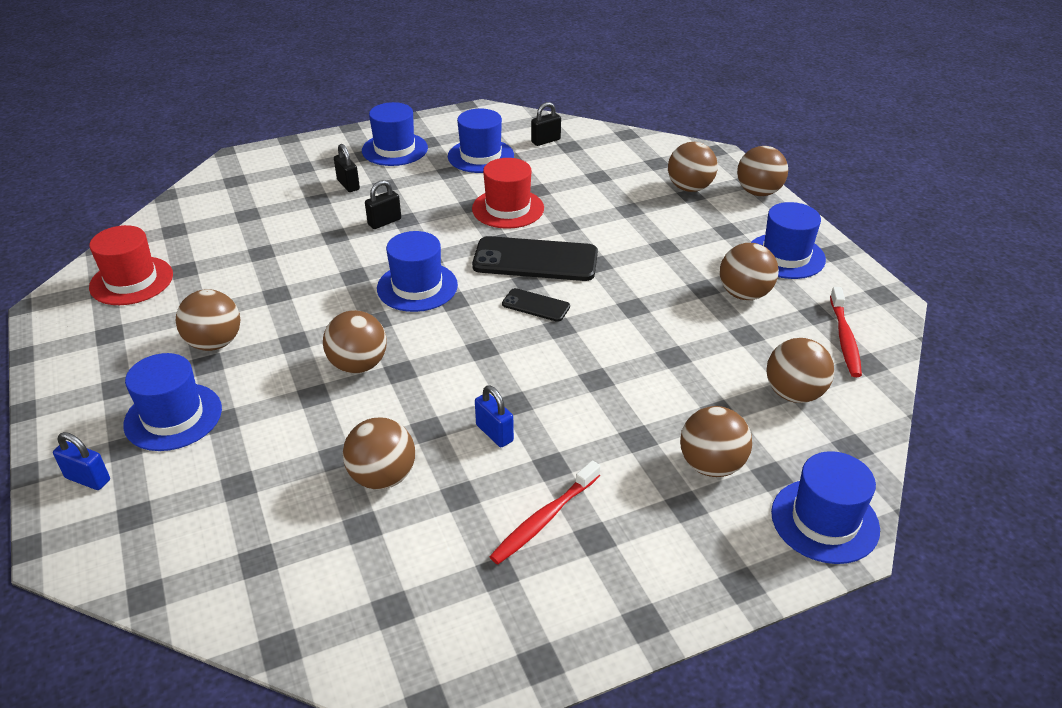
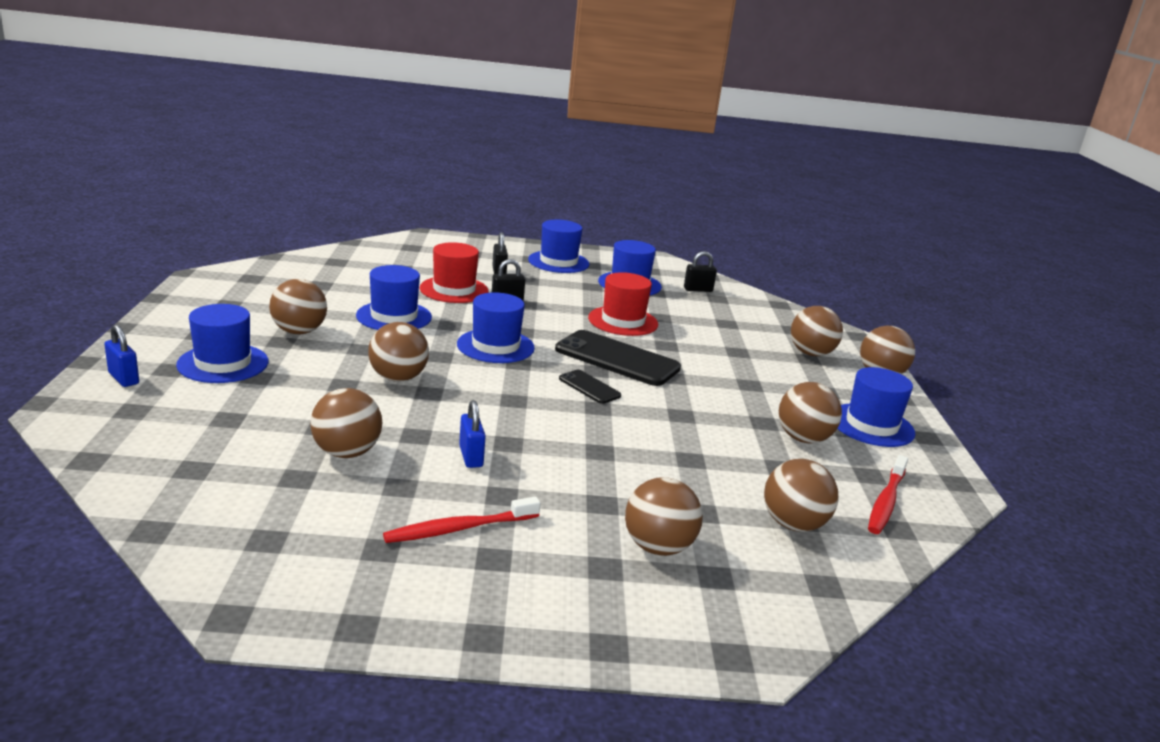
camera: 20 degrees right, 15 degrees down
(131, 281) = (275, 280): red hat -> red hat (454, 290)
(824, 521) = (743, 630): blue hat -> blue hat (394, 316)

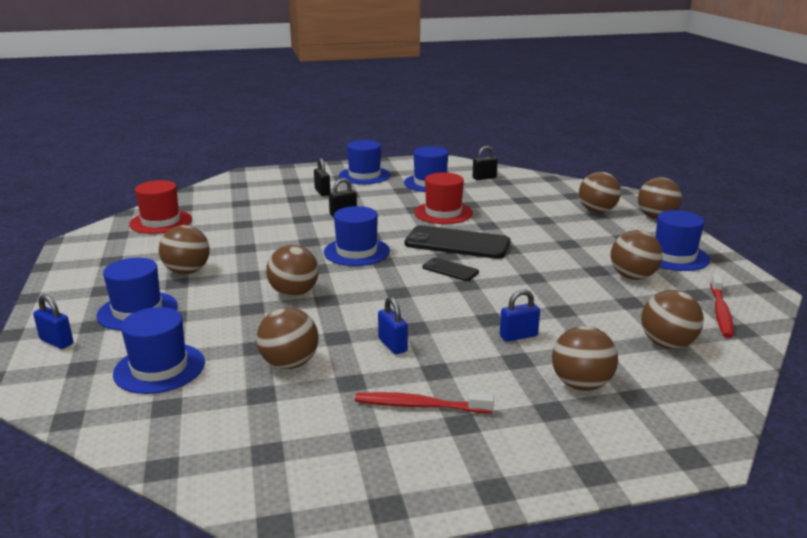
camera: 10 degrees left, 0 degrees up
(394, 316) = (259, 244): blue hat -> blue hat (159, 368)
(454, 290) = (295, 213): red hat -> red hat (161, 222)
(459, 529) = (420, 406): red toothbrush -> red toothbrush turned 45 degrees clockwise
(620, 477) = (518, 336): none -> blue padlock

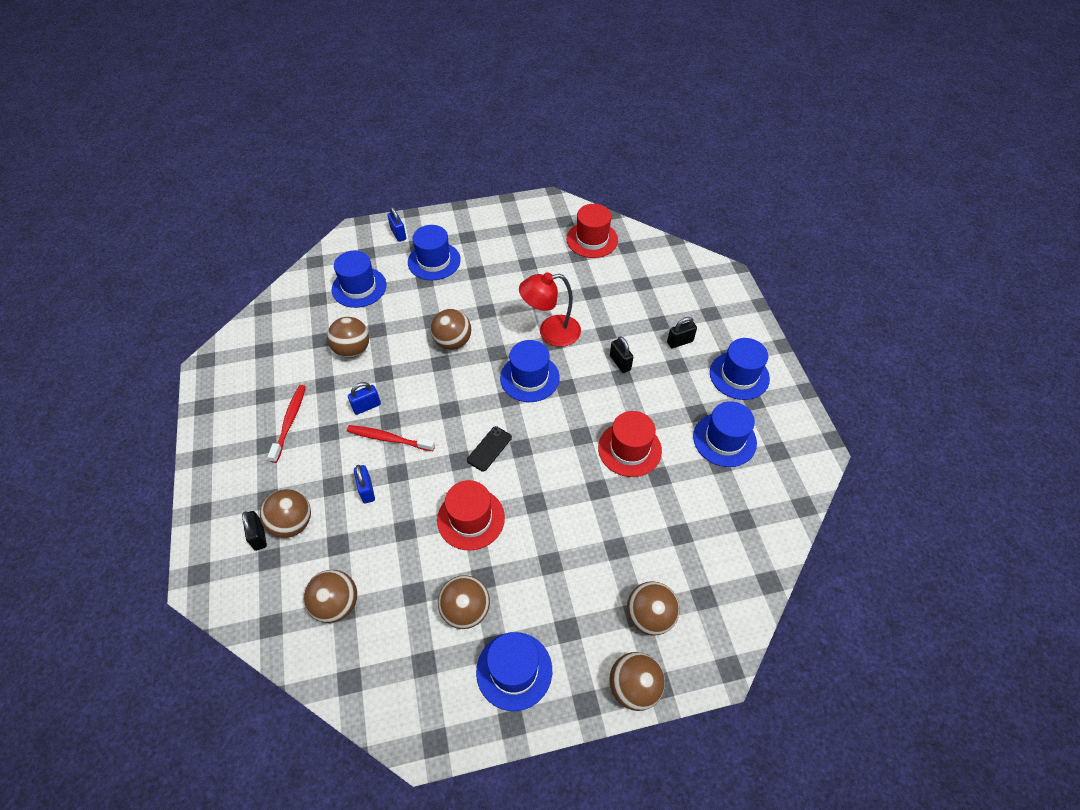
camera: 90 degrees right, 30 degrees up
(56, 342) = (398, 234): blue padlock -> blue padlock turned 60 degrees counterclockwise
(187, 271) = (494, 274): brown ball -> none
(294, 242) = (551, 332): none -> red lamp
(457, 243) = (549, 458): black phone -> none
(484, 178) = (754, 499): black padlock -> black padlock (258, 536)
(536, 277) = (471, 519): none -> red hat
(720, 312) = (385, 675): red toothbrush -> red toothbrush (389, 439)

